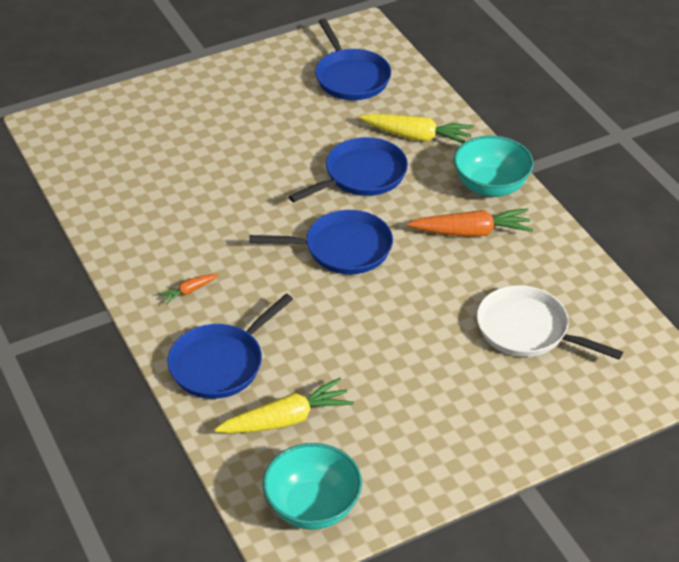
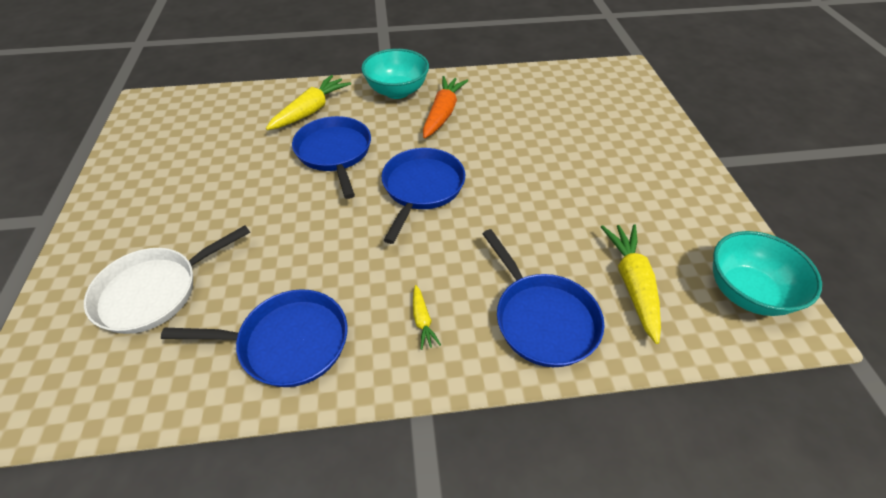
camera: 70 degrees left, 5 degrees up
(189, 291) = (422, 320): orange carrot -> yellow carrot
(350, 77) = (200, 126): blue pan -> blue pan (287, 342)
(527, 330) = (561, 116): white pan -> white pan (154, 291)

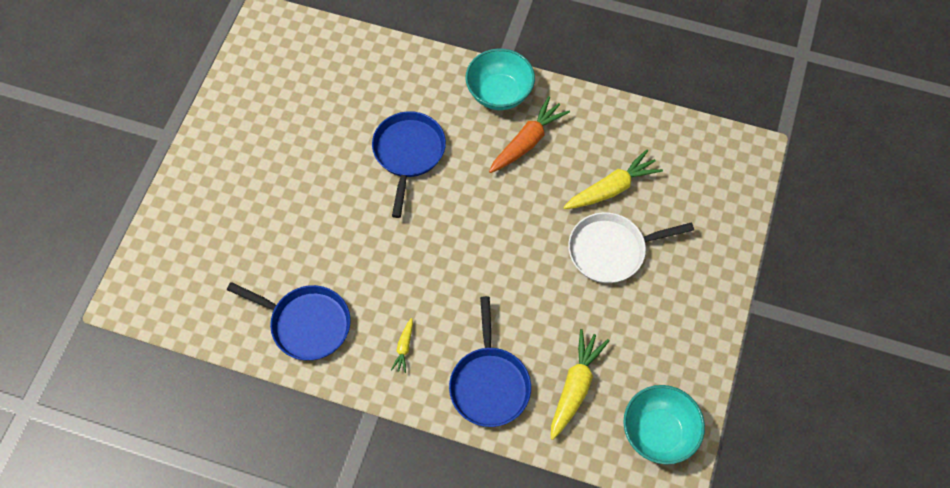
camera: 25 degrees right, 15 degrees up
(154, 291) = (230, 241): white pan -> white pan (611, 250)
(311, 111) = (408, 90): yellow carrot -> yellow carrot (611, 188)
(421, 188) = (463, 225): blue pan -> none

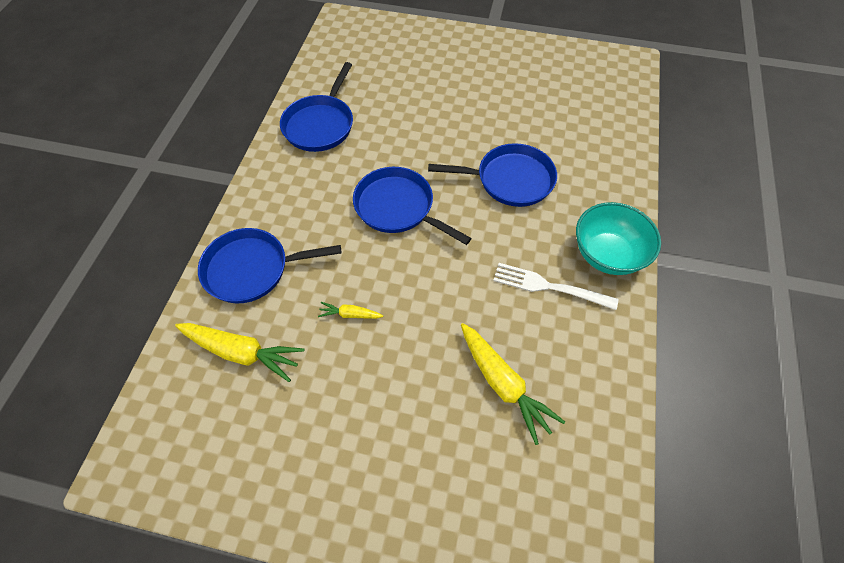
camera: 85 degrees right, 5 degrees down
(404, 347) = (295, 196): yellow carrot -> yellow carrot (350, 314)
(430, 253) = (398, 207): none -> blue pan
(527, 142) = (549, 287): orange carrot -> white fork
(611, 250) = (416, 386): white pan -> none
(658, 432) = (175, 449): turquoise bowl -> none

